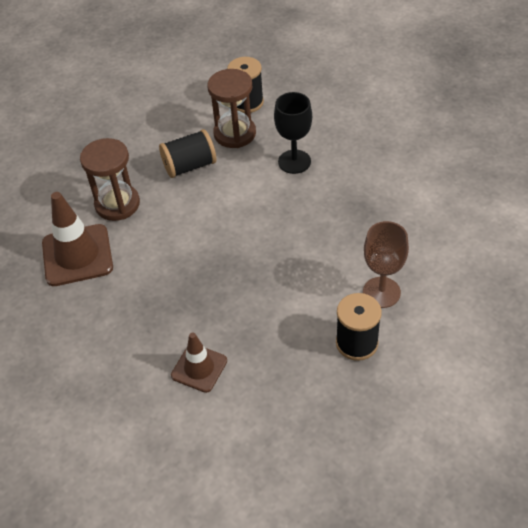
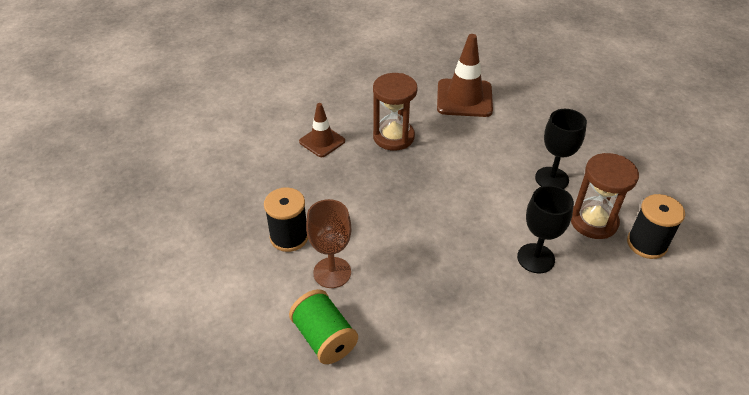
camera: 105 degrees right, 5 degrees down
(117, 204) = (515, 126): brown hourglass -> brown hourglass (393, 137)
(190, 166) = (551, 179): black spool -> black goblet
(451, 274) = (324, 338): none -> green spool

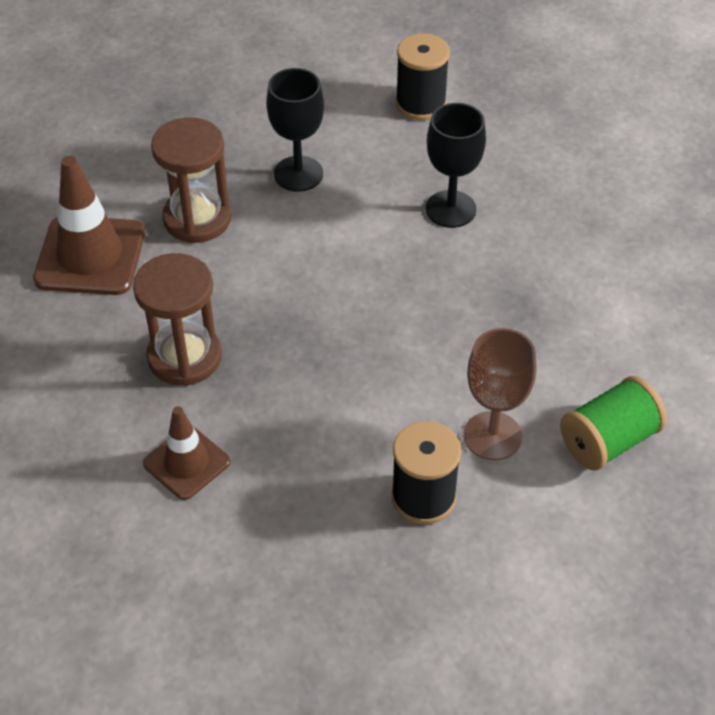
camera: 90 degrees left, 5 degrees up
(593, 221) = (382, 145): brown hourglass -> brown hourglass (197, 219)

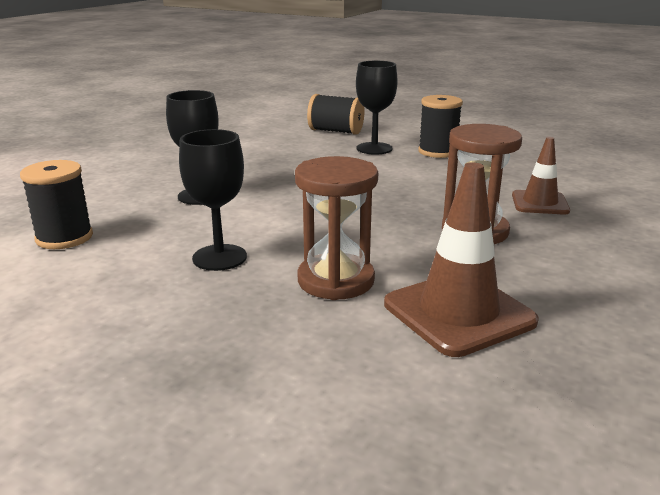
camera: 125 degrees left, 25 degrees down
(492, 436) = (374, 148): brown goblet -> black goblet
(608, 441) = (335, 131): green spool -> black spool

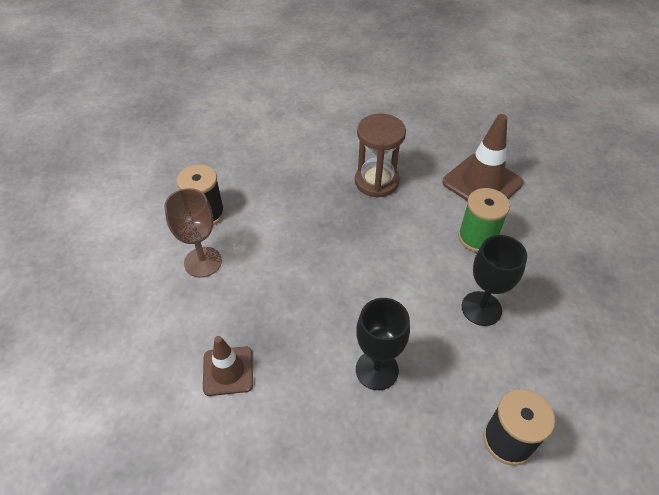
camera: 105 degrees left, 25 degrees up
(335, 131) = (141, 308): black spool -> none
(336, 280) = (477, 238): brown hourglass -> green spool
(374, 148) = (203, 262): black goblet -> brown goblet
(540, 203) = (314, 152): brown traffic cone -> brown traffic cone (228, 371)

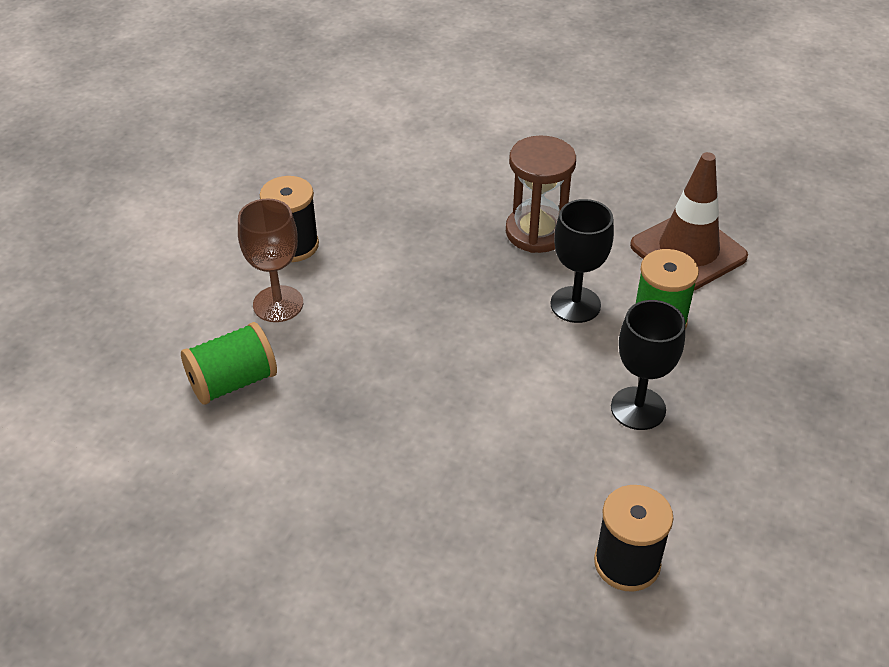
camera: 10 degrees right, 5 degrees down
(179, 332) = (232, 382): none -> green spool
(228, 371) = (285, 434): brown traffic cone -> none
(377, 370) = (477, 460): black goblet -> black goblet (575, 304)

